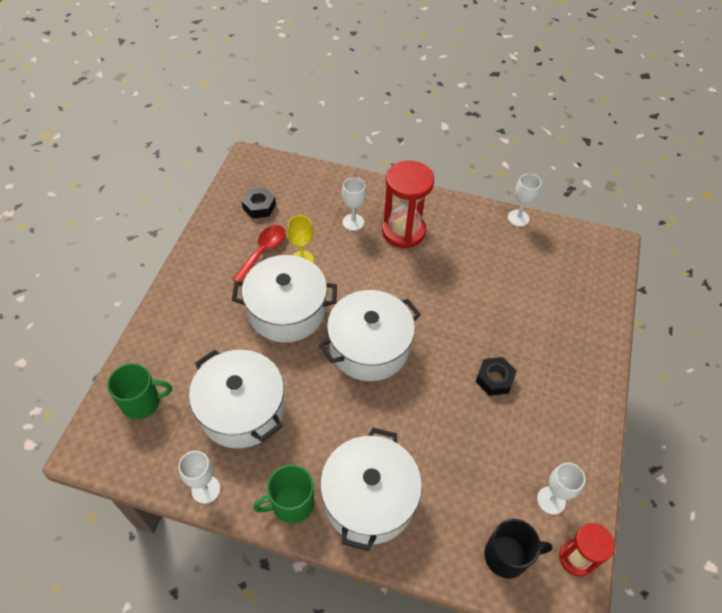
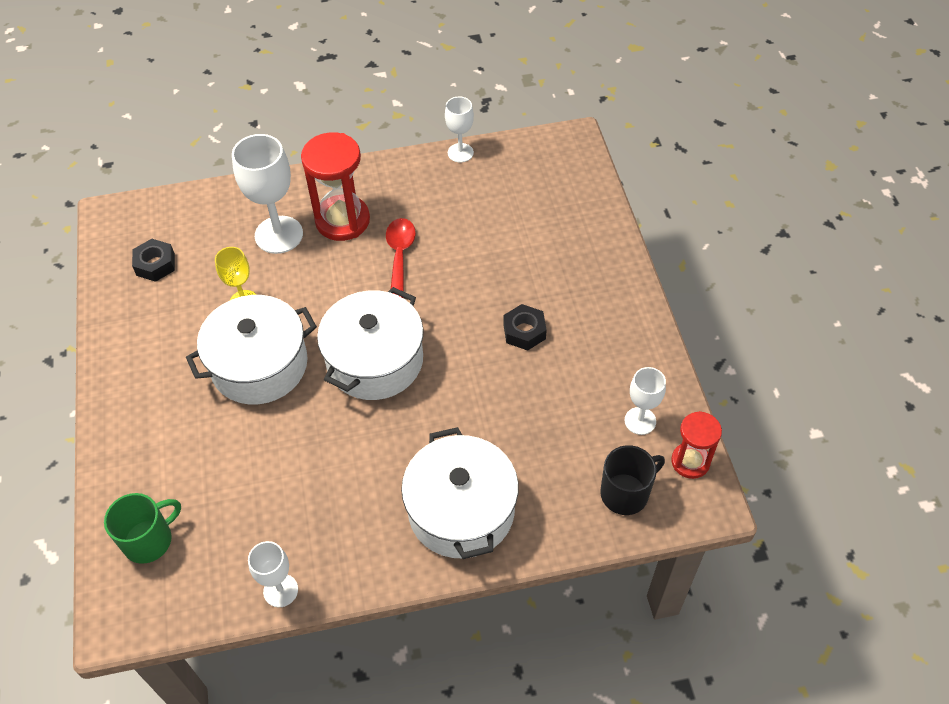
camera: 25 degrees left, 0 degrees up
(242, 410) = (271, 491): white pot -> none
(263, 251) = (191, 313): red spoon -> red spoon (400, 254)
(291, 503) = (383, 556): green mug -> none
(353, 222) = (279, 235): white goblet -> white goblet, size x1.74

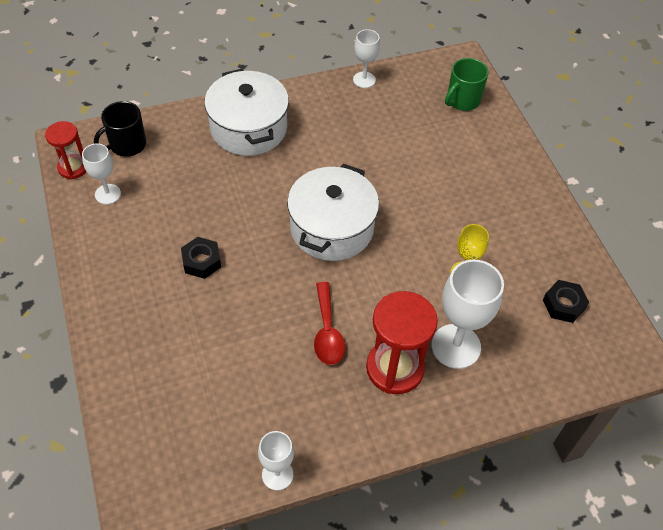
camera: 170 degrees right, 0 degrees up
(259, 365) = (429, 218): white pot -> none

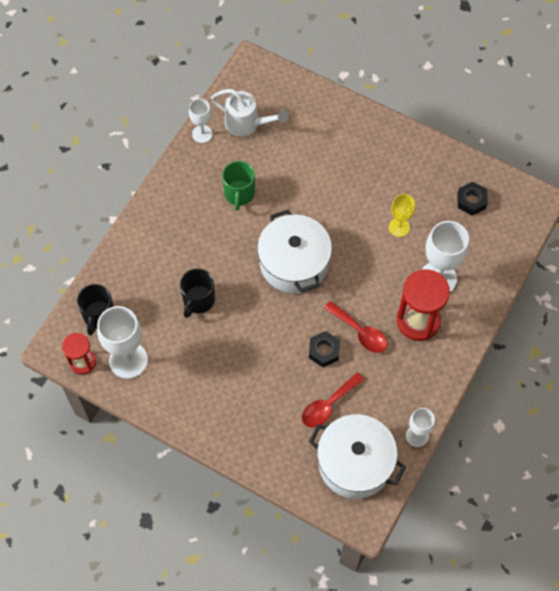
camera: 40 degrees left, 10 degrees up
(108, 194) = (128, 360): white goblet -> white goblet, size x1.74
(201, 261) = (240, 352): black nut -> black nut (324, 351)
(216, 194) = (198, 300): none -> black mug
(225, 370) = (328, 405): none -> red spoon
(248, 128) = (166, 235): white pot -> white pot (355, 463)
(410, 98) = (247, 124): none -> white watering can
(462, 100) = (282, 99): green mug -> green mug (239, 194)

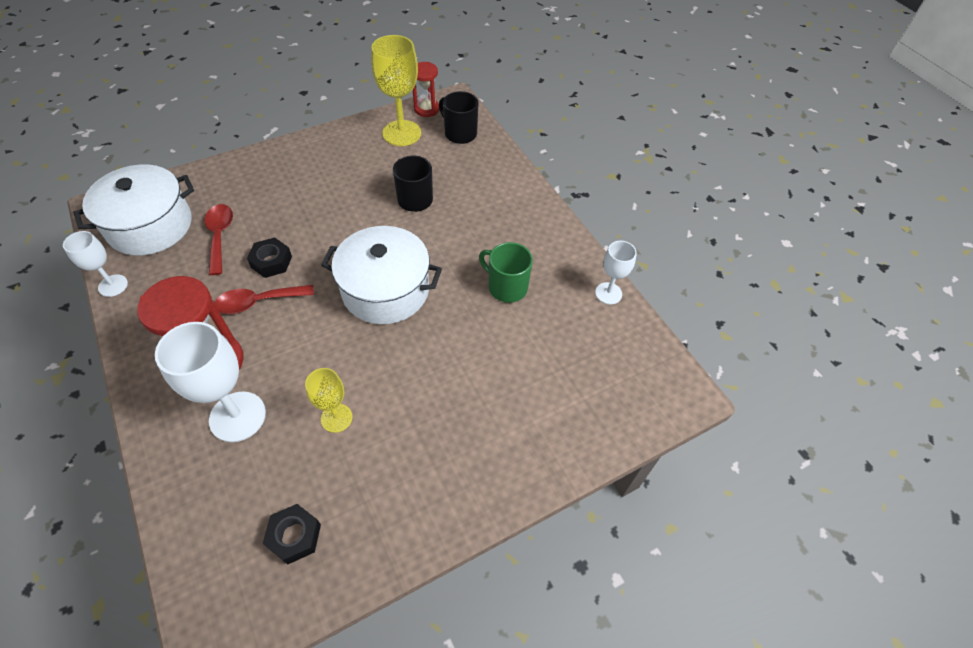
camera: 120 degrees right, 10 degrees down
(128, 360) = (402, 133): white goblet -> yellow goblet
(247, 124) = (596, 342): white watering can -> none

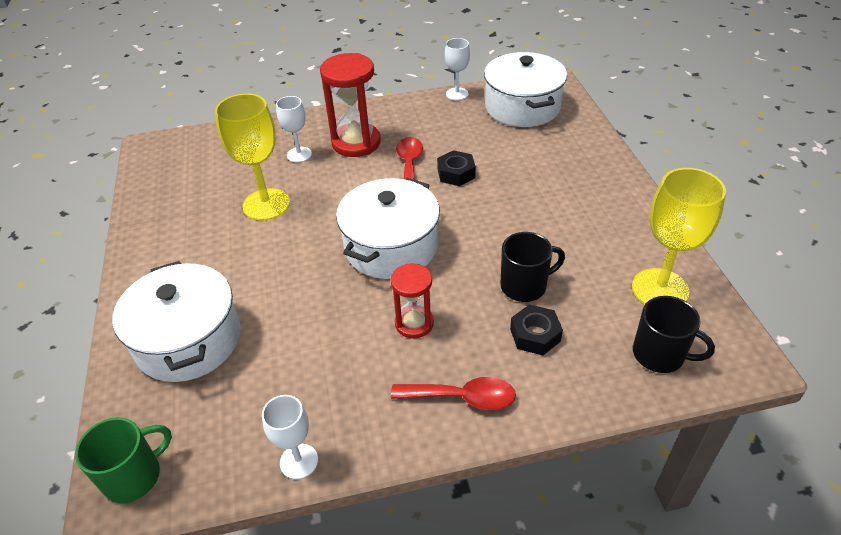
camera: 110 degrees right, 10 degrees down
(220, 236) = (499, 144): red spoon -> red spoon (462, 397)
(237, 416) = (299, 154): white goblet -> white goblet, size x0.57
(294, 536) = (186, 179): black nut -> black nut (535, 335)
(336, 418) = (266, 204): yellow goblet -> yellow goblet, size x1.74
(426, 109) = (720, 324): red hourglass -> red hourglass (414, 323)
(460, 133) = (660, 354): black mug -> black mug turned 60 degrees clockwise
(506, 287) = (354, 349): green mug -> green mug (134, 476)
(536, 411) = (188, 340): none -> white pot

